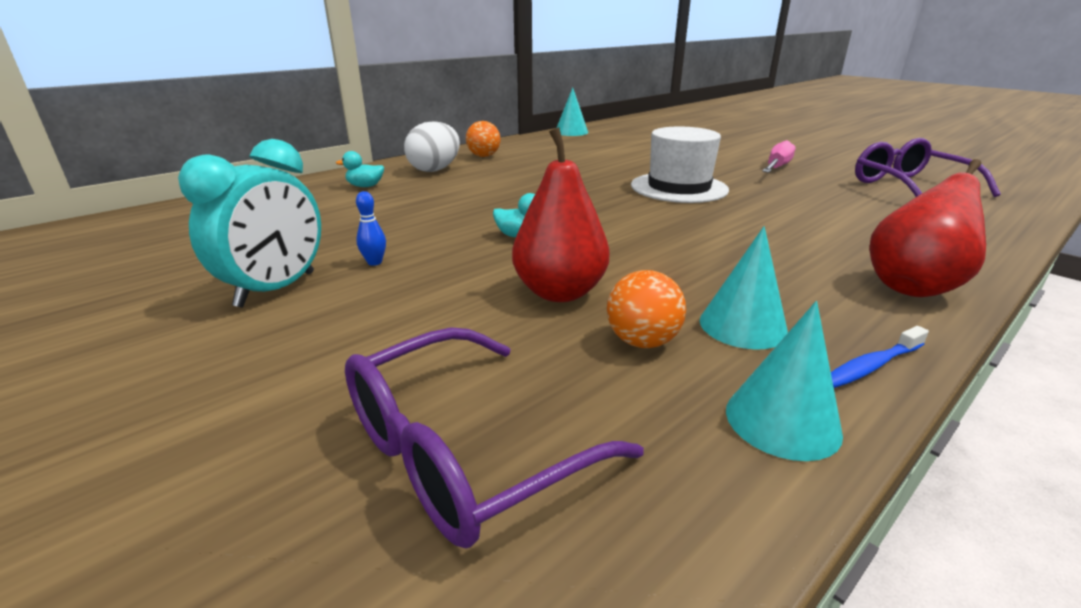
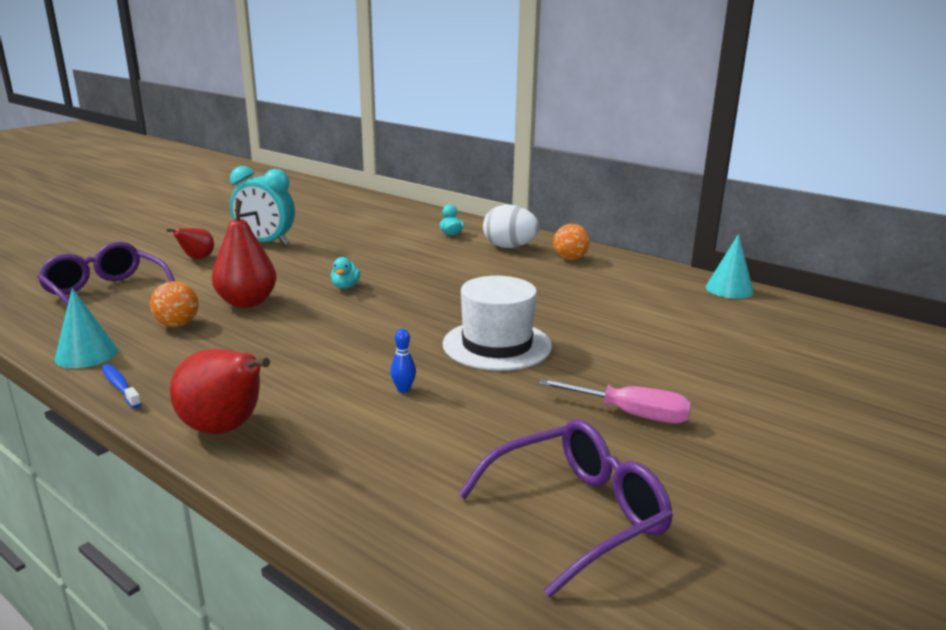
camera: 80 degrees right, 5 degrees down
(305, 352) = (197, 258): none -> red pear
(374, 262) = (299, 256): blue bowling pin -> blue bowling pin (403, 389)
(742, 326) = (185, 353): turquoise cone -> none

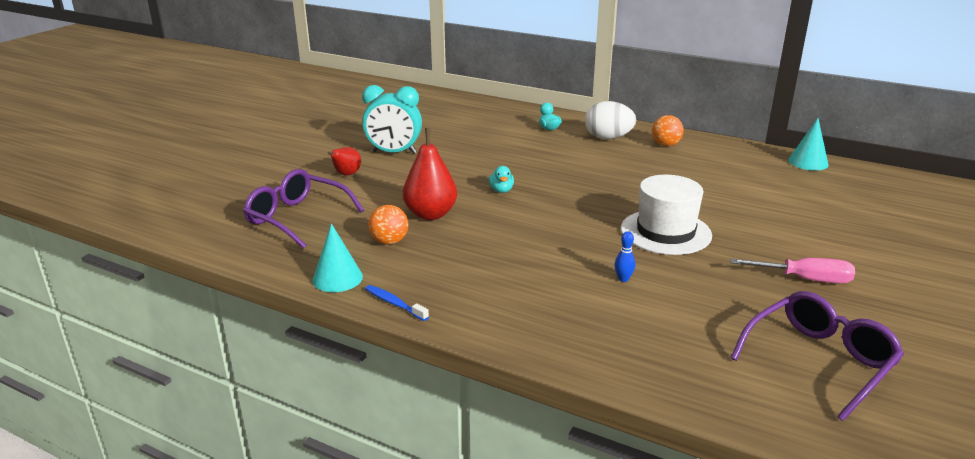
camera: 10 degrees left, 5 degrees up
(226, 429) = (513, 329): red pear -> none

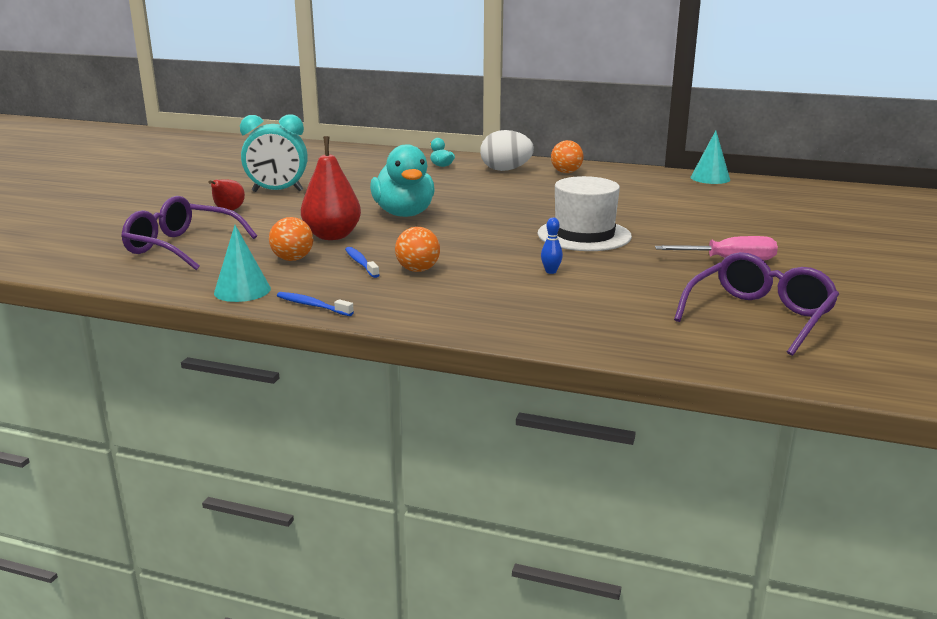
camera: 10 degrees left, 5 degrees down
(449, 252) = (361, 263): none -> blue toothbrush
(499, 265) = (418, 270): none -> orange ball
(501, 190) = (404, 214): turquoise duck -> turquoise duck, size x2.30

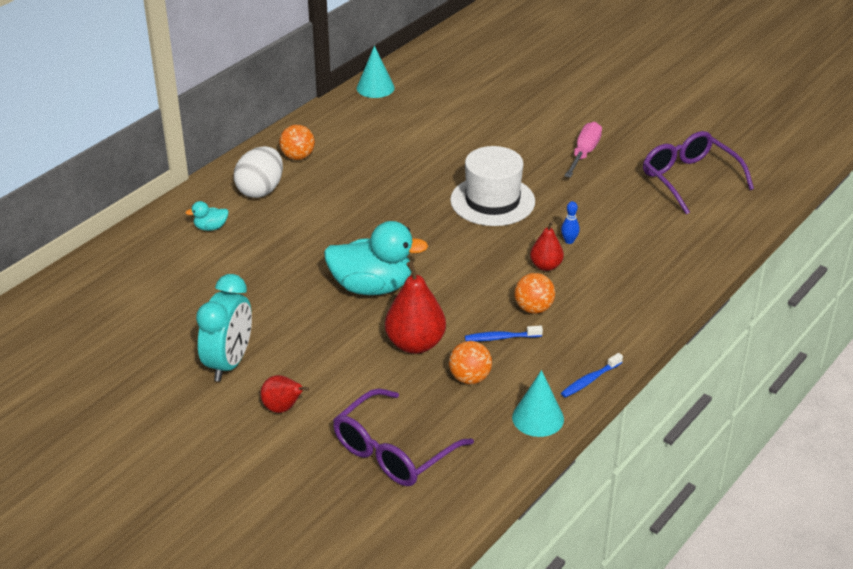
camera: 70 degrees left, 15 degrees up
(495, 267) = (546, 266): none -> red pear

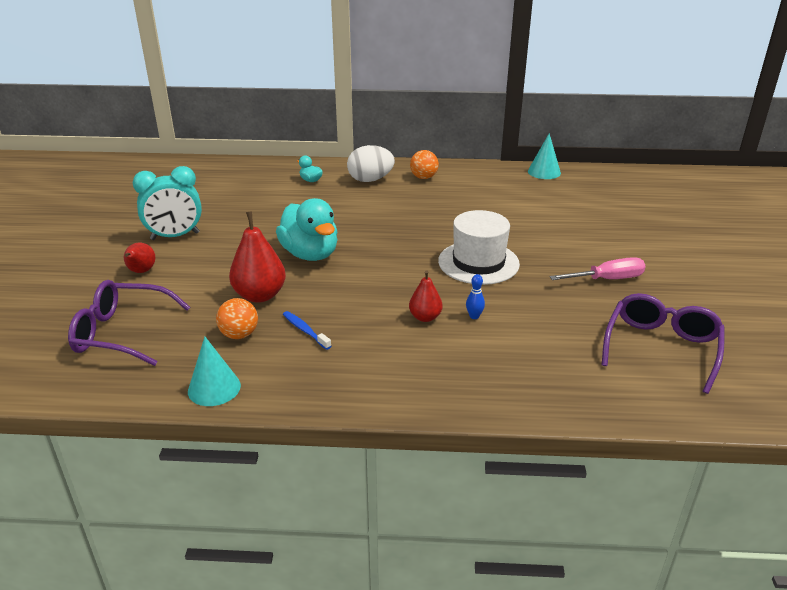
camera: 55 degrees right, 5 degrees down
(533, 308) = (360, 332): orange ball -> none
(590, 380) = (290, 398): blue toothbrush -> none

